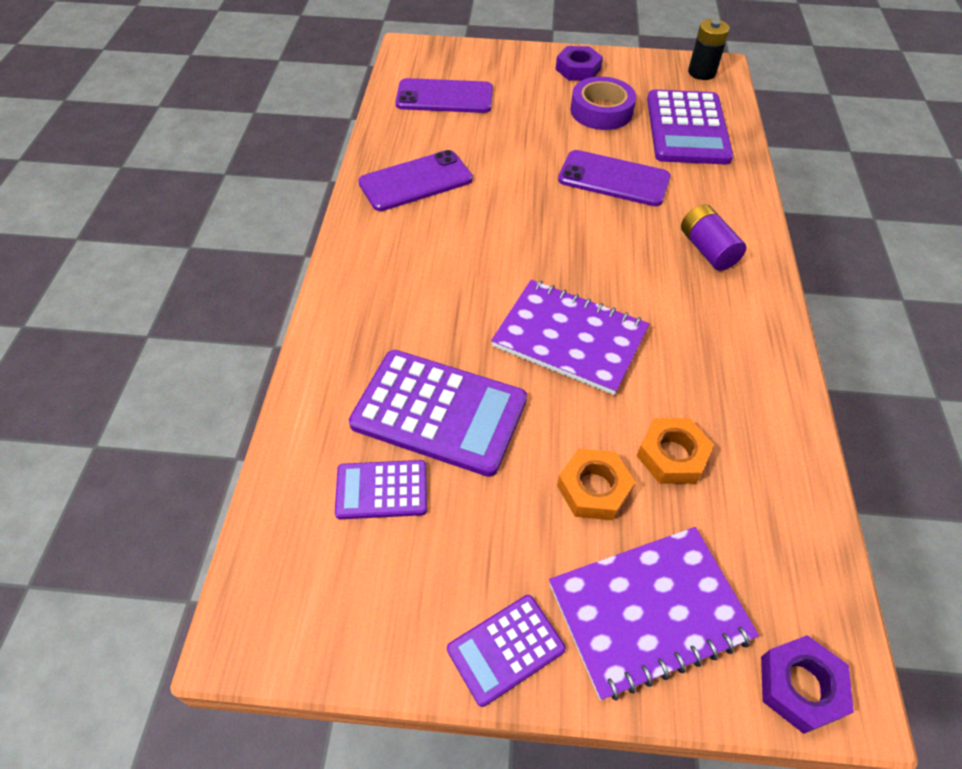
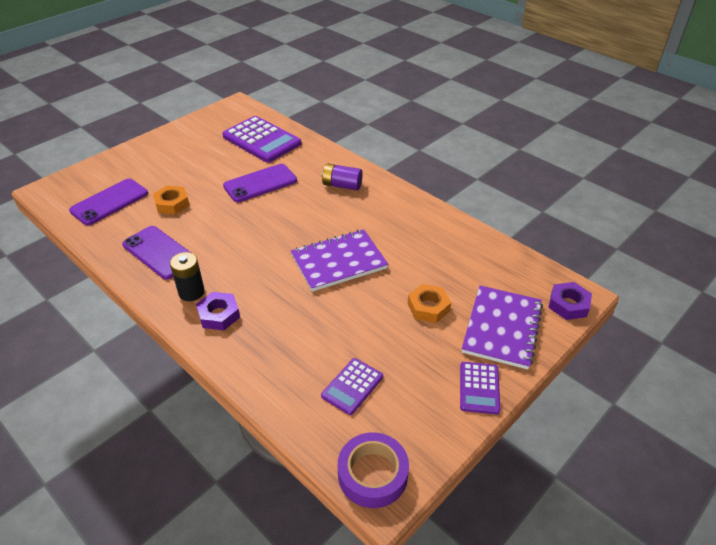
camera: 50 degrees left, 10 degrees down
(416, 181) = (159, 252): purple phone -> purple phone turned 60 degrees counterclockwise
(439, 412) = (329, 336): purple calculator -> none
(578, 69) = (167, 144): purple nut -> purple nut (219, 315)
(601, 111) = (209, 157): purple tape -> purple tape (372, 474)
(672, 455) = (437, 271): orange nut -> orange nut (172, 203)
(701, 72) = (232, 111): black battery -> black battery (191, 292)

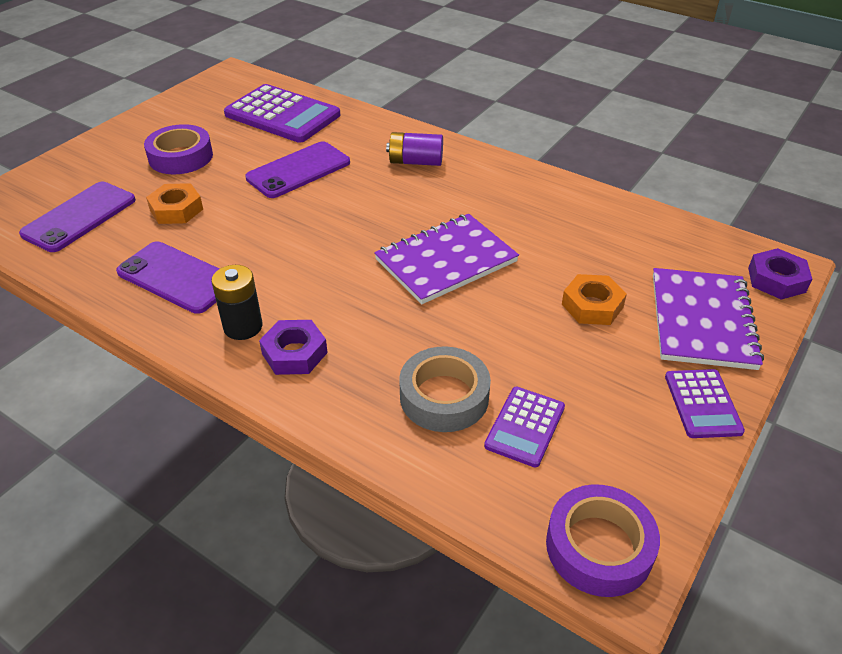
camera: 10 degrees left, 0 degrees up
(185, 165) = (181, 157): none -> purple tape
(306, 358) = (444, 397): none -> grey tape

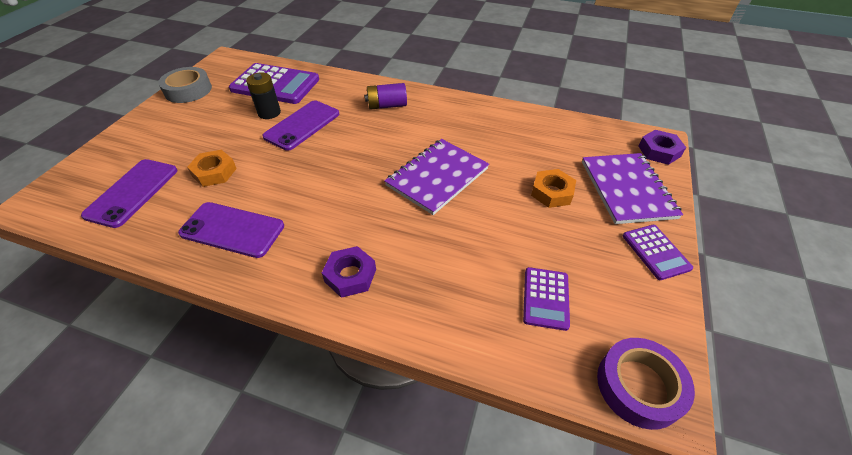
camera: 15 degrees left, 5 degrees up
(181, 157) = (205, 129): purple tape -> none
(243, 327) = (301, 261): black battery -> black battery (269, 113)
(444, 397) = (478, 287): grey tape -> grey tape (188, 90)

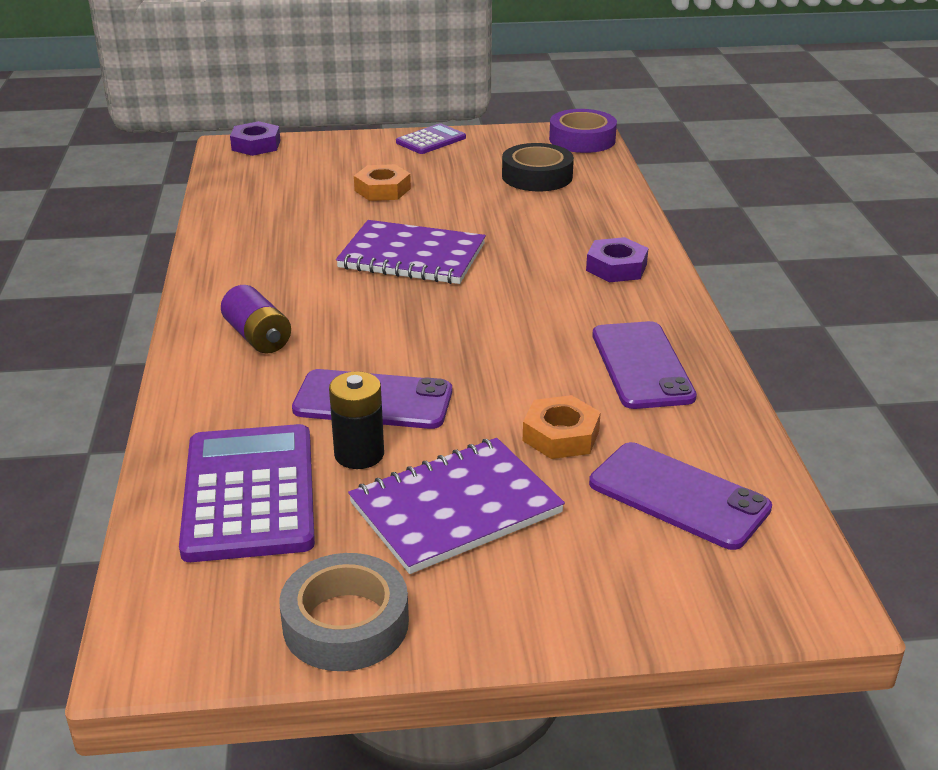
camera: 115 degrees left, 15 degrees down
(132, 192) = (678, 496): purple phone -> purple phone turned 45 degrees clockwise
(545, 298) = (537, 176): purple calculator -> black tape
(627, 189) = (344, 156): purple notebook -> purple notebook (455, 508)

